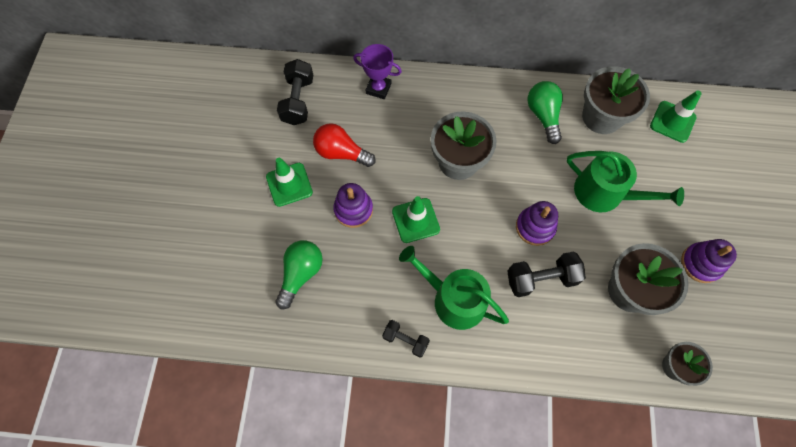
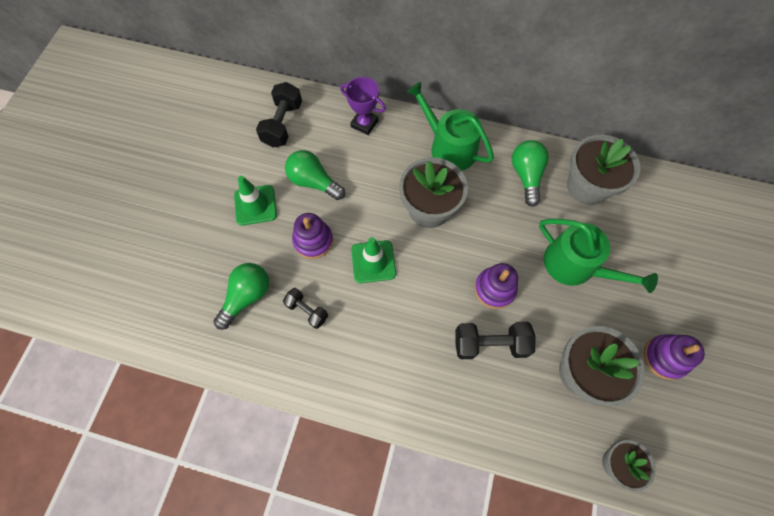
camera: 10 degrees right, 0 degrees up
(341, 153) = (313, 182): red light bulb -> green light bulb
(405, 340) = (337, 383): black dumbbell -> black dumbbell (307, 311)
(453, 299) = (395, 349): green watering can -> green watering can (448, 147)
(672, 122) = (662, 203): green traffic cone -> none

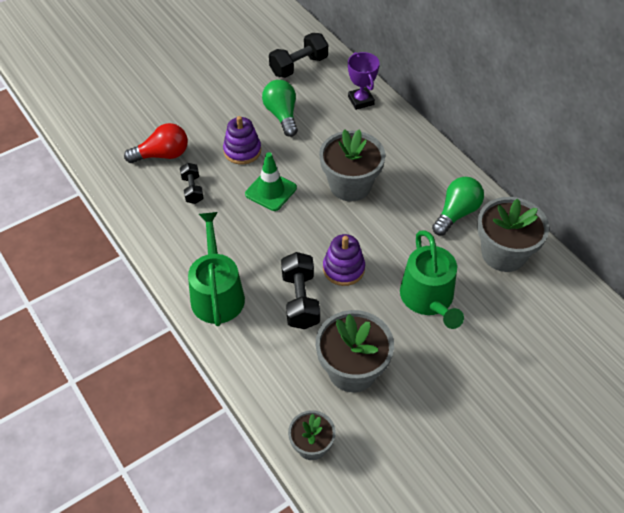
camera: 40 degrees right, 15 degrees down
(247, 296) = (162, 155): green light bulb -> red light bulb
(255, 205) = (226, 105): green traffic cone -> none
(448, 147) = (412, 155): green watering can -> green watering can (217, 293)
(490, 344) = (300, 300): black dumbbell -> black dumbbell turned 45 degrees clockwise
(665, 357) = (435, 412): purple stacking toy -> none

